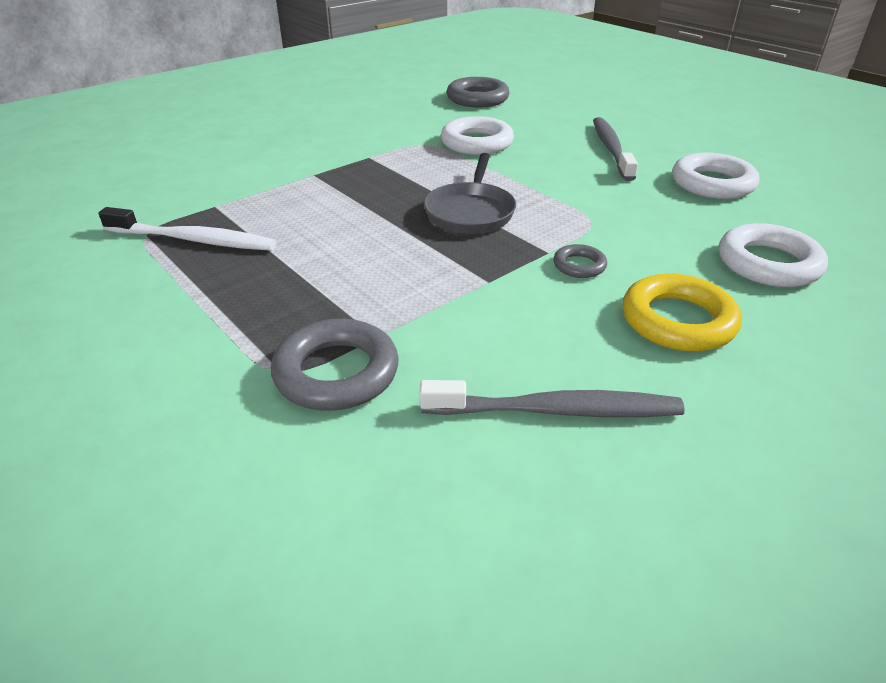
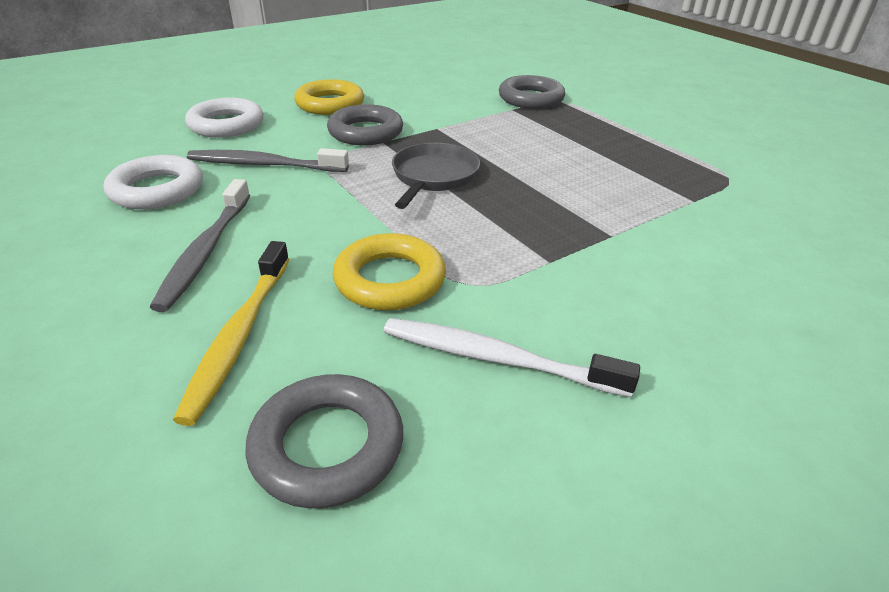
camera: 175 degrees left, 0 degrees up
(193, 240) = (679, 169): white toothbrush -> white toothbrush (497, 358)
(477, 143) = (390, 280): white ring -> yellow ring
(545, 120) = (239, 336): none -> yellow toothbrush
(556, 410) = (423, 83): grey toothbrush -> grey toothbrush (264, 165)
(579, 265) = (365, 132): grey ring -> grey ring, size x1.90

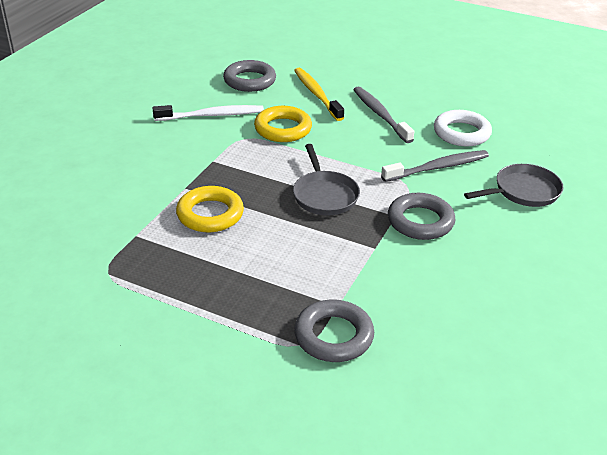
camera: 150 degrees right, 0 degrees up
(226, 125) = (523, 191): white ring -> grey pan
(330, 104) = (496, 246): yellow ring -> yellow ring (210, 214)

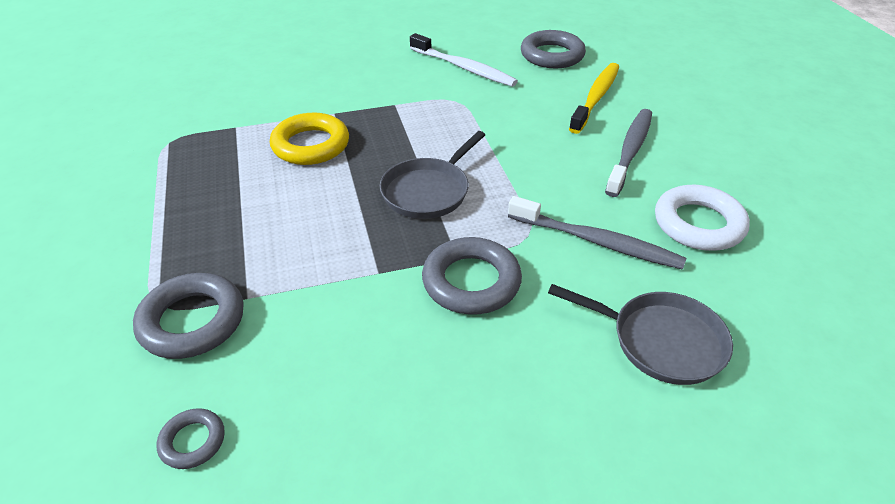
camera: 50 degrees right, 5 degrees up
(283, 129) = (503, 111): yellow ring -> none
(434, 371) = (192, 441): none -> grey ring

